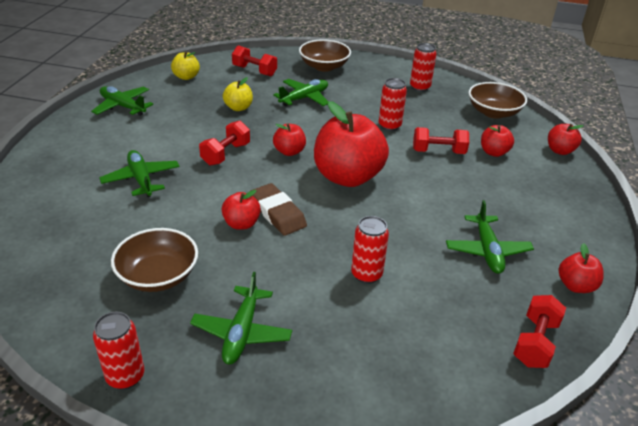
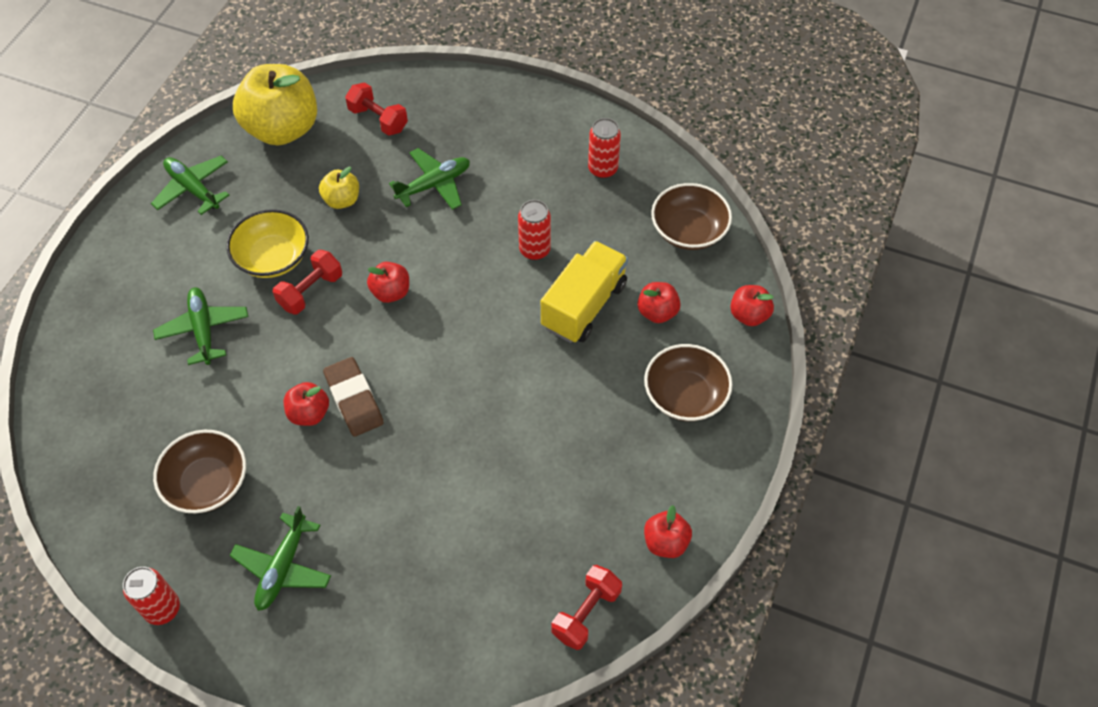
camera: 10 degrees right, 20 degrees up
(186, 77) = (282, 129): yellow apple -> yellow apple, size x2.11
(191, 138) = (273, 257): none -> yellow bowl
(324, 66) = (479, 114): brown bowl -> brown bowl (685, 395)
(347, 177) = (453, 344): red apple -> none
(366, 274) = (433, 503): red can -> none
(438, 151) = (584, 305): red dumbbell -> yellow truck
(487, 250) = (583, 480): green plane -> none

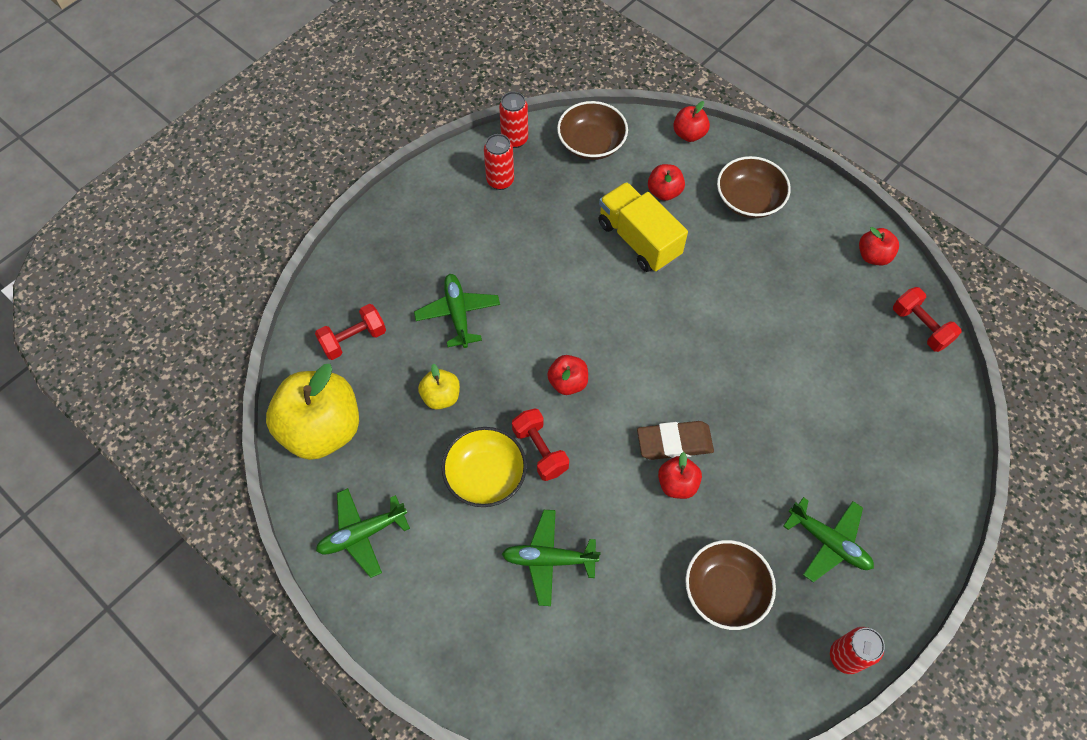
camera: 70 degrees left, 5 degrees up
(534, 250) = (566, 257): red can -> red can (514, 139)

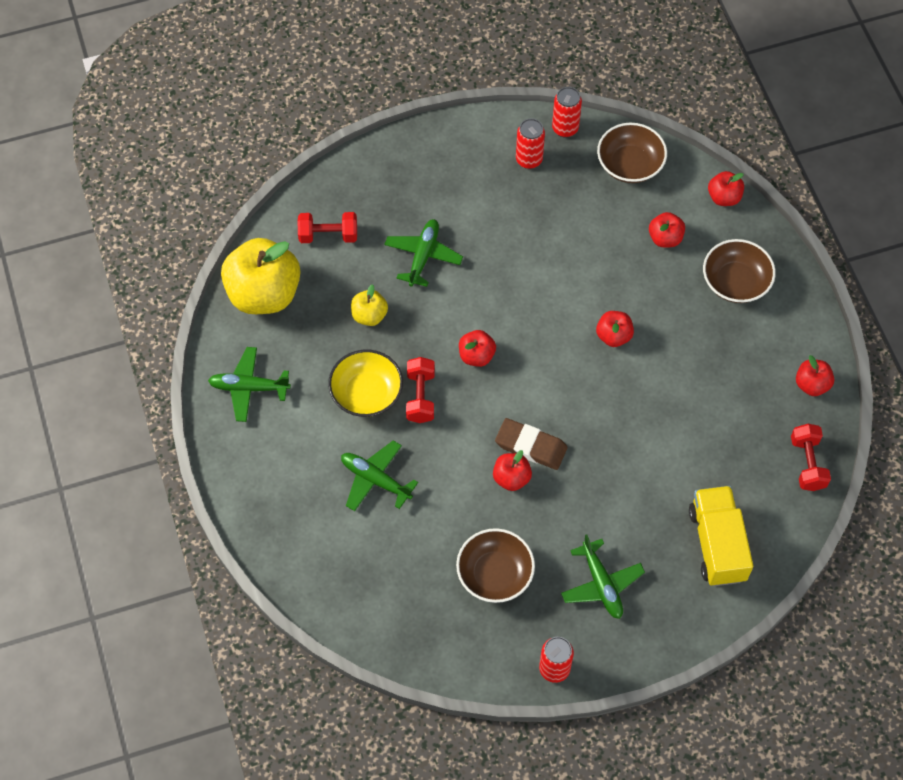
camera: 30 degrees right, 0 degrees up
(638, 239) = (614, 269): yellow truck -> yellow truck (717, 544)
(679, 299) = (613, 336): none -> red apple

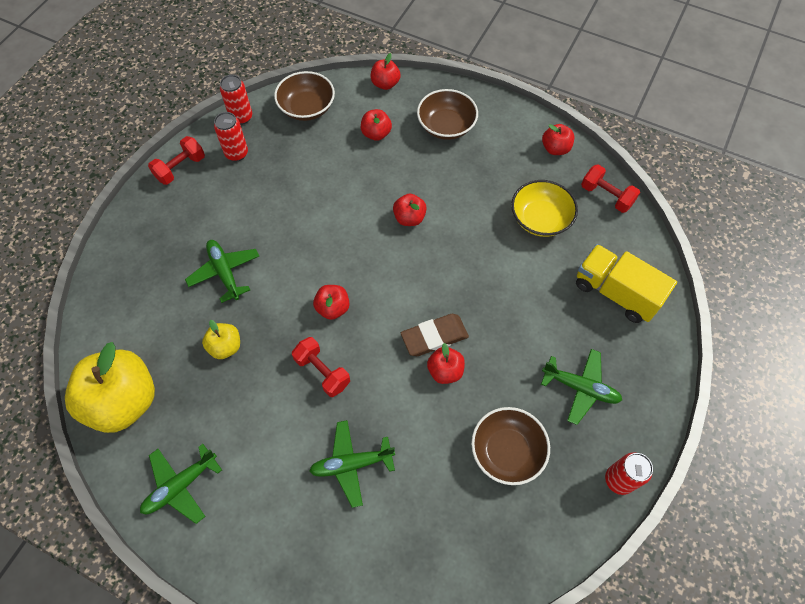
camera: 45 degrees left, 0 degrees up
(328, 235) = (136, 315): red dumbbell -> red dumbbell (180, 168)
(366, 393) = (280, 405): yellow bowl -> yellow bowl (540, 219)

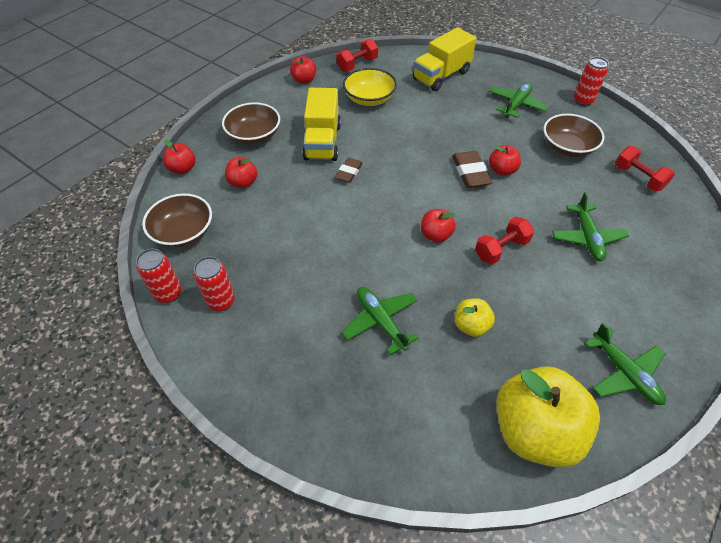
camera: 80 degrees left, 10 degrees down
(180, 168) = (220, 362): red dumbbell -> red dumbbell (638, 178)
(225, 272) = (381, 321): green plane -> green plane turned 75 degrees clockwise
(409, 218) = (349, 172): red apple -> brown eraser
(451, 186) = (322, 142): none -> yellow truck

